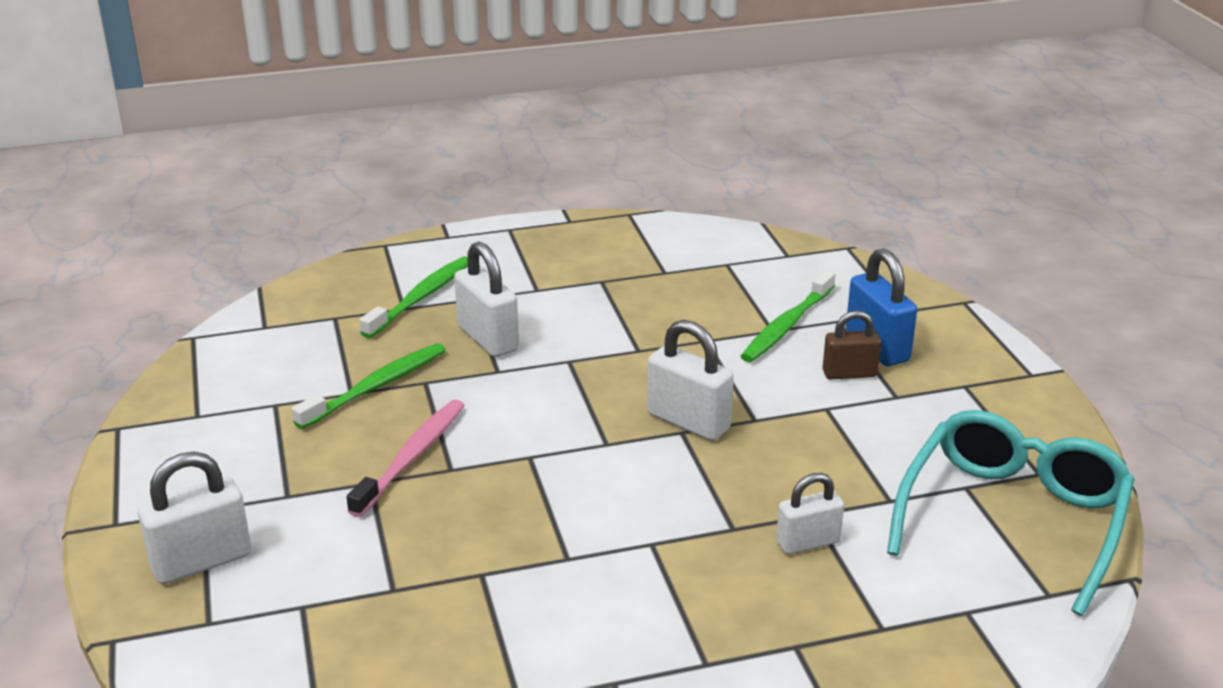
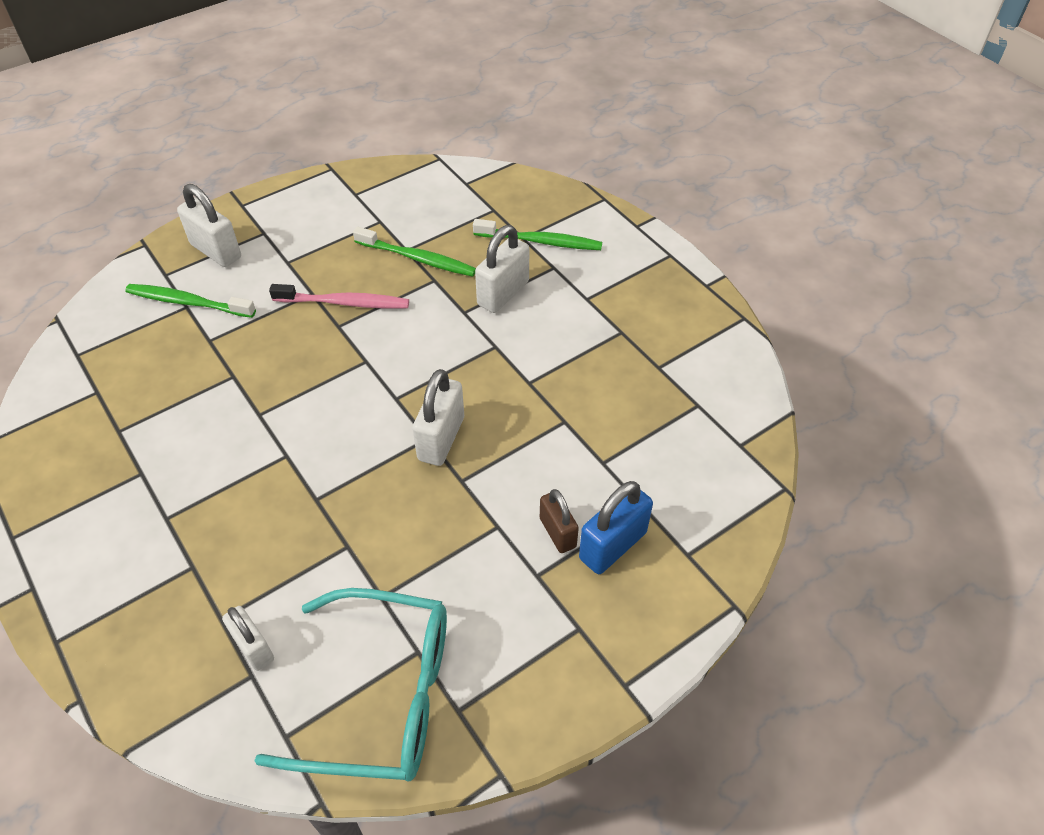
camera: 70 degrees right, 20 degrees up
(787, 325) = (615, 471): green toothbrush -> green toothbrush (188, 302)
(807, 542) = (310, 550): white padlock -> white padlock (253, 647)

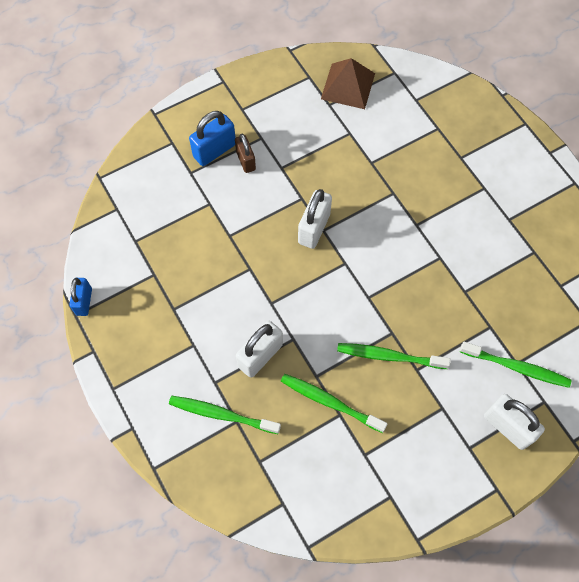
camera: 175 degrees left, 15 degrees up
(253, 647) = (417, 112): white padlock -> none
(344, 303) = (389, 356): pink toothbrush -> green toothbrush
(381, 695) = (348, 86): turquoise glasses -> brown pyramid
(739, 331) = (84, 301): none -> blue padlock

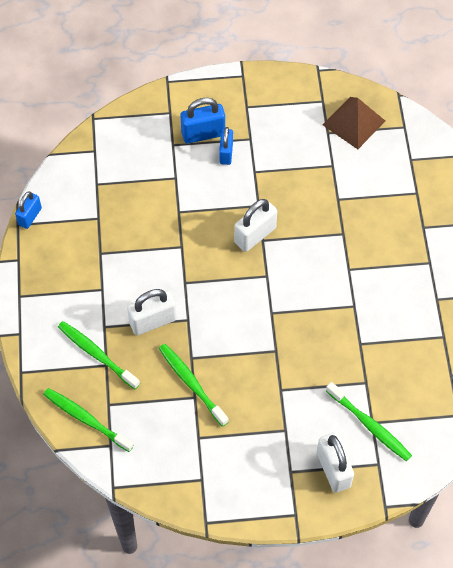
camera: 25 degrees right, 5 degrees down
(246, 160) = (226, 153): brown padlock -> blue padlock
(389, 356) = (263, 369): green toothbrush -> green toothbrush (86, 419)

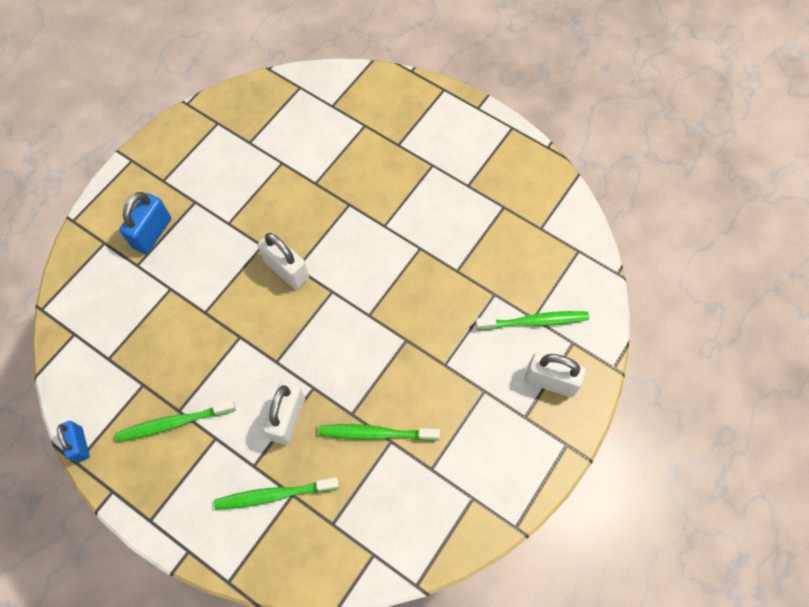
camera: 50 degrees left, 5 degrees up
(86, 419) = (329, 556): green toothbrush -> green toothbrush (174, 423)
(226, 153) = (189, 230): blue padlock -> none
(255, 235) = (286, 270): white padlock -> white padlock turned 45 degrees counterclockwise
(354, 122) = (260, 117): brown pyramid -> none

